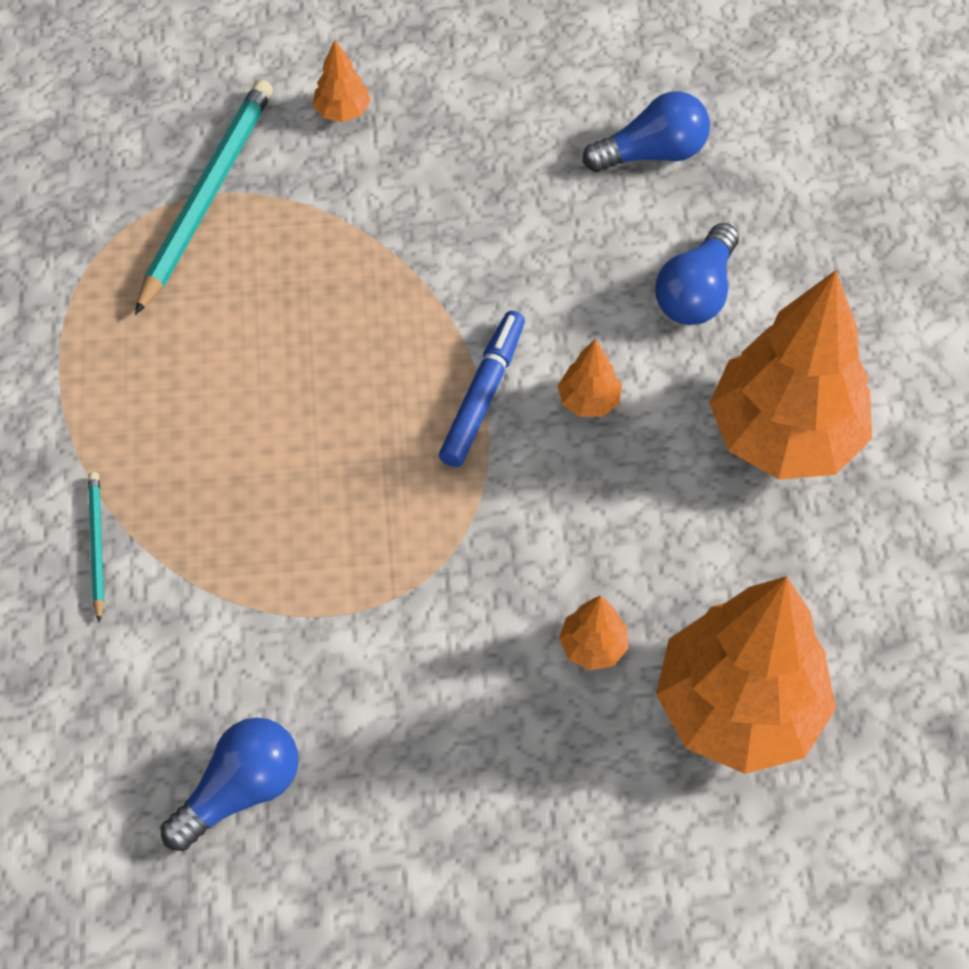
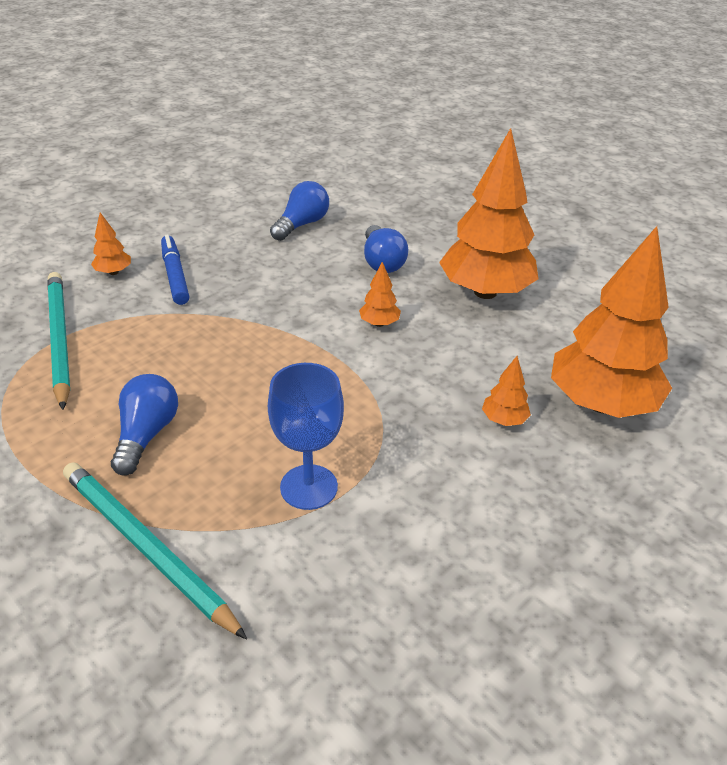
camera: 40 degrees left, 20 degrees down
(96, 545) = (146, 547): turquoise pencil -> turquoise pencil, size x2.06
(240, 790) = (391, 624): blue light bulb -> blue light bulb (146, 435)
(299, 583) = (309, 487): none -> blue goblet
(483, 395) = (321, 347): blue marker -> blue marker (175, 275)

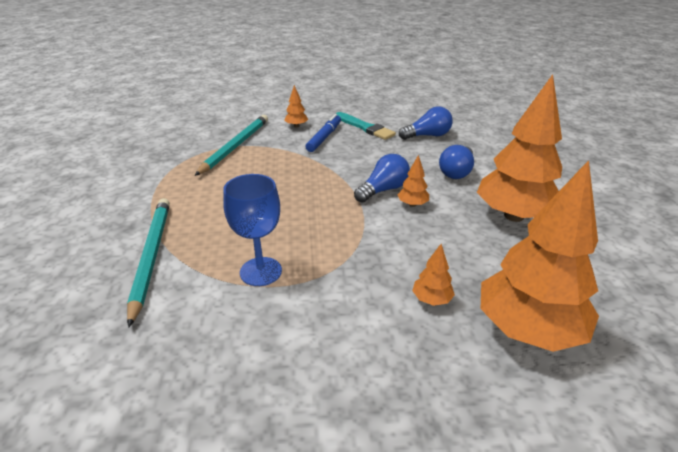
camera: 40 degrees right, 5 degrees down
(146, 435) = (217, 205): blue light bulb -> blue light bulb (383, 190)
(213, 240) = (365, 127): none -> turquoise brush

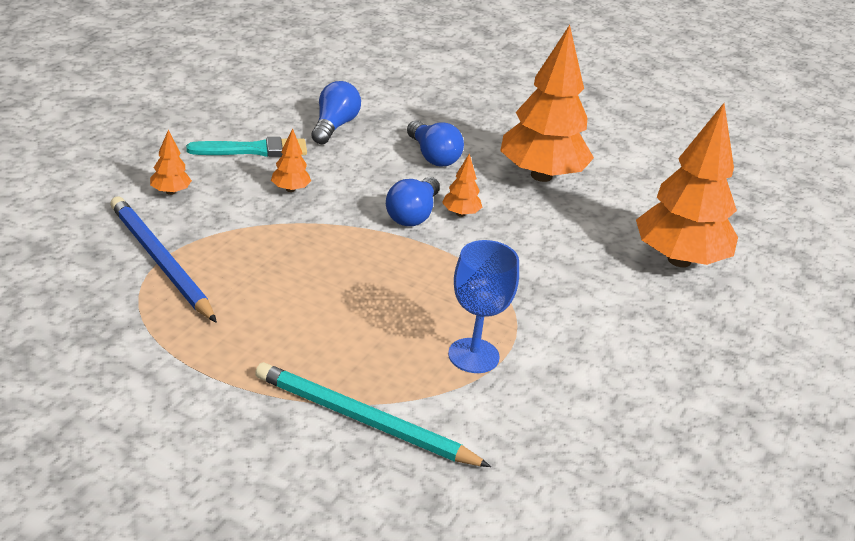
camera: 60 degrees left, 0 degrees up
(235, 146) = (160, 261): turquoise pencil -> blue pencil
(324, 137) = (237, 189): blue marker -> none
(383, 190) = (413, 215): blue light bulb -> blue light bulb turned 150 degrees counterclockwise
(431, 299) = (607, 282): orange tree -> orange tree (290, 189)

